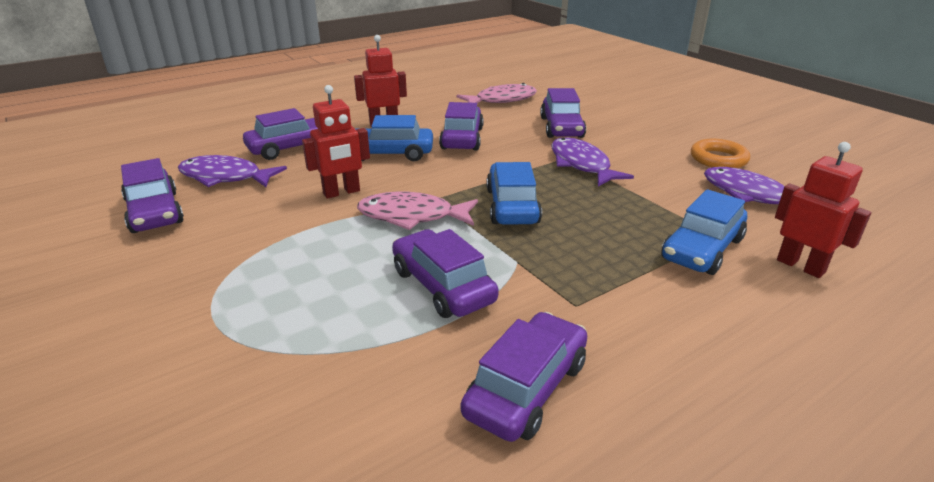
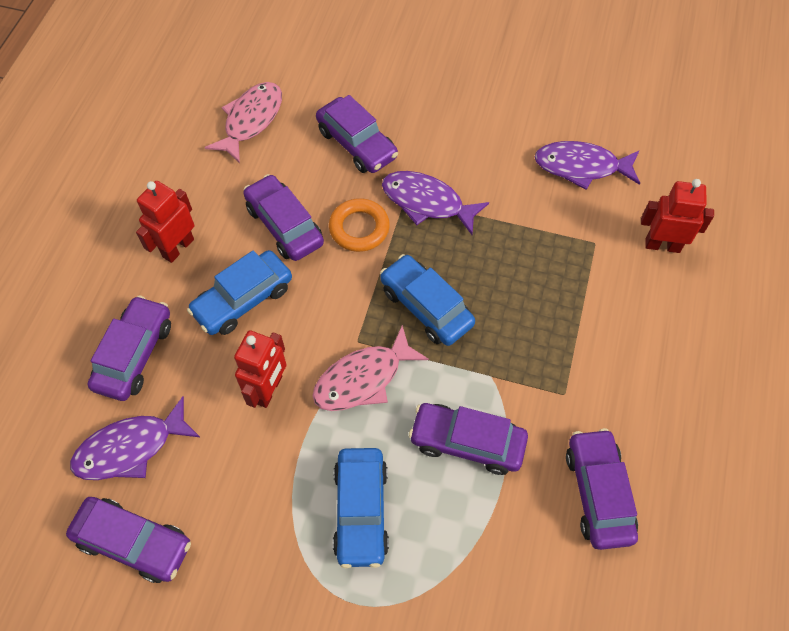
camera: 40 degrees left, 30 degrees up
(702, 249) = (595, 268): blue car -> blue car (361, 510)
(718, 159) = (523, 120): orange ring -> orange ring (359, 228)

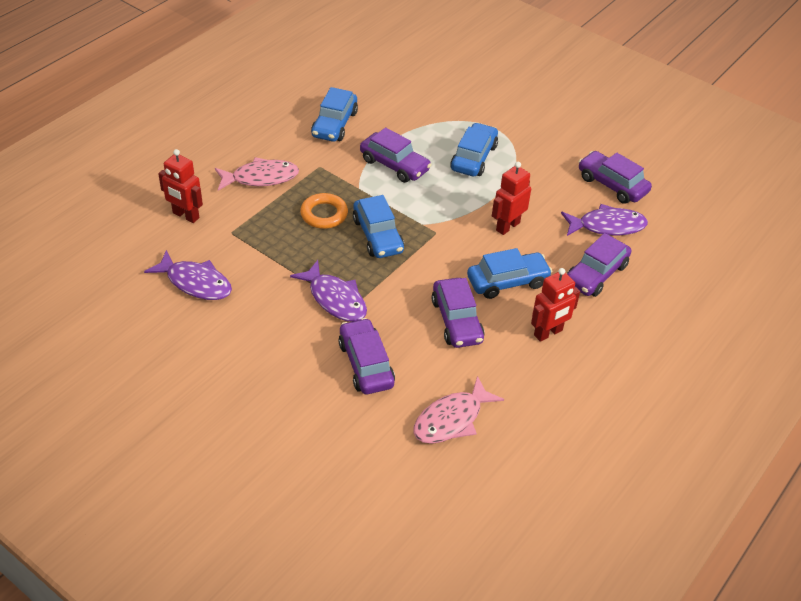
camera: 160 degrees left, 15 degrees down
(359, 228) = (398, 299): orange ring -> orange ring (324, 214)
(363, 378) = (442, 212): pink fish -> pink fish (261, 178)
(598, 493) = (334, 124): purple car -> blue car

